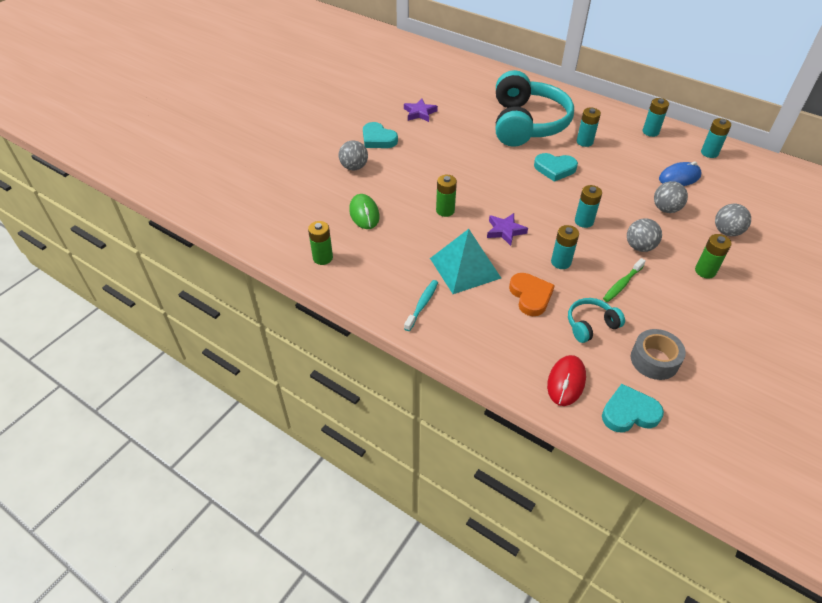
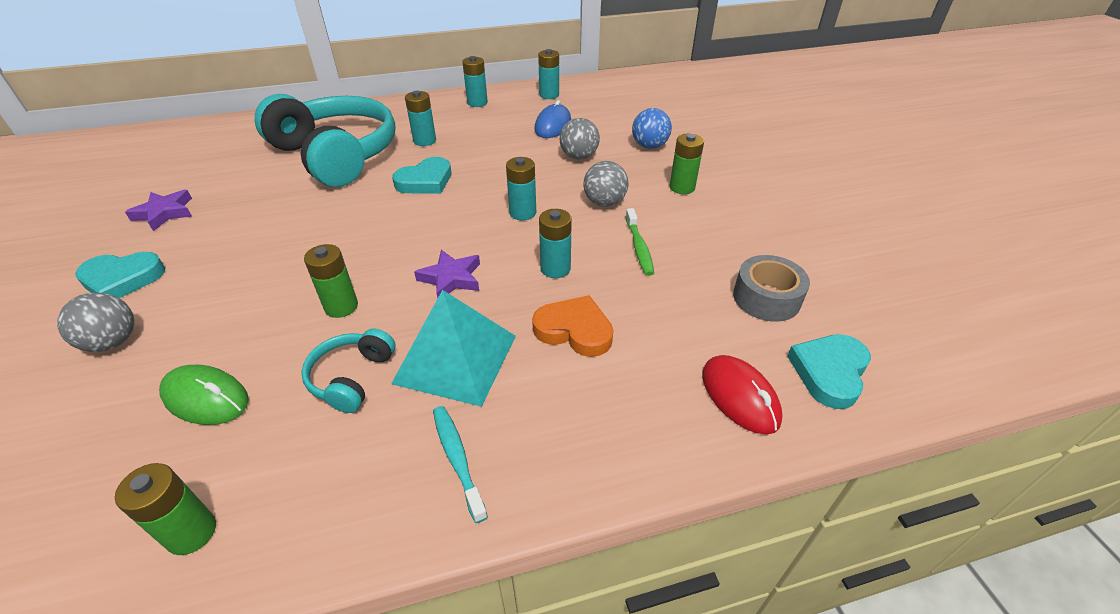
camera: 50 degrees left, 5 degrees down
(591, 325) = (671, 311): turquoise headphones -> turquoise headphones (352, 377)
(726, 232) = (649, 146): grey ball -> blue ball

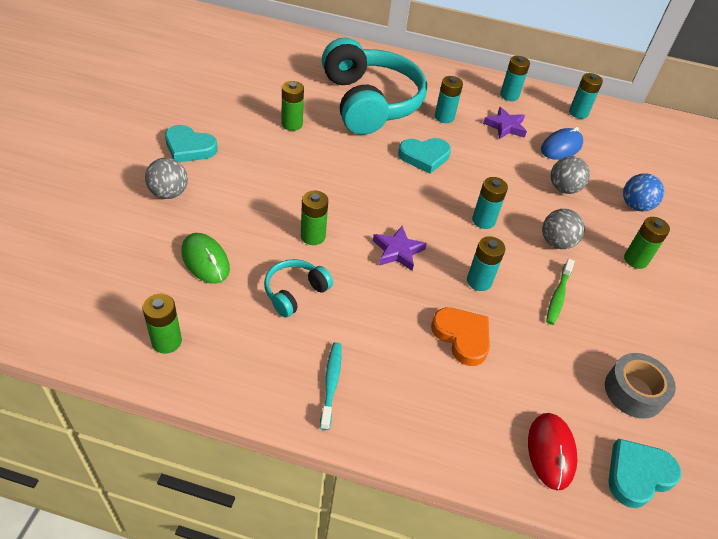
camera: 25 degrees right, 5 degrees up
(165, 213) = (233, 104): purple star -> purple star (505, 126)
(253, 206) = (292, 124): none -> green battery
(456, 359) = (367, 315): turquoise pyramid -> none

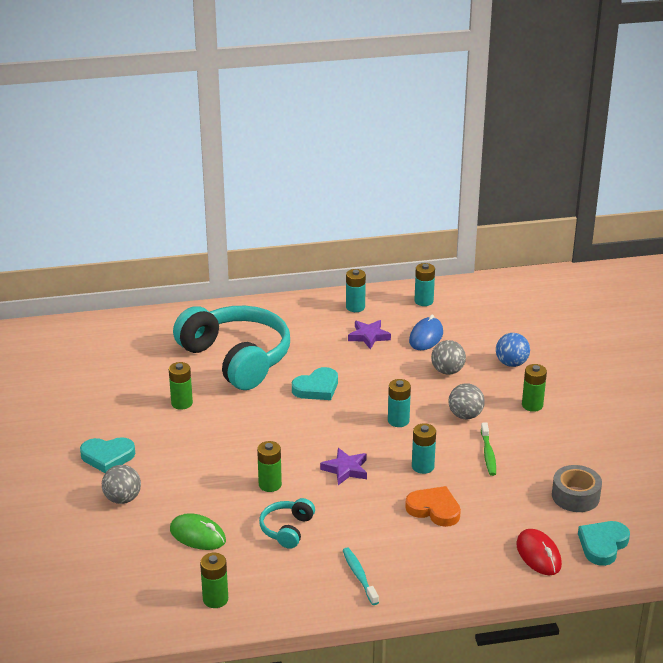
camera: 20 degrees left, 15 degrees down
(444, 117) = (311, 347): turquoise battery -> none

